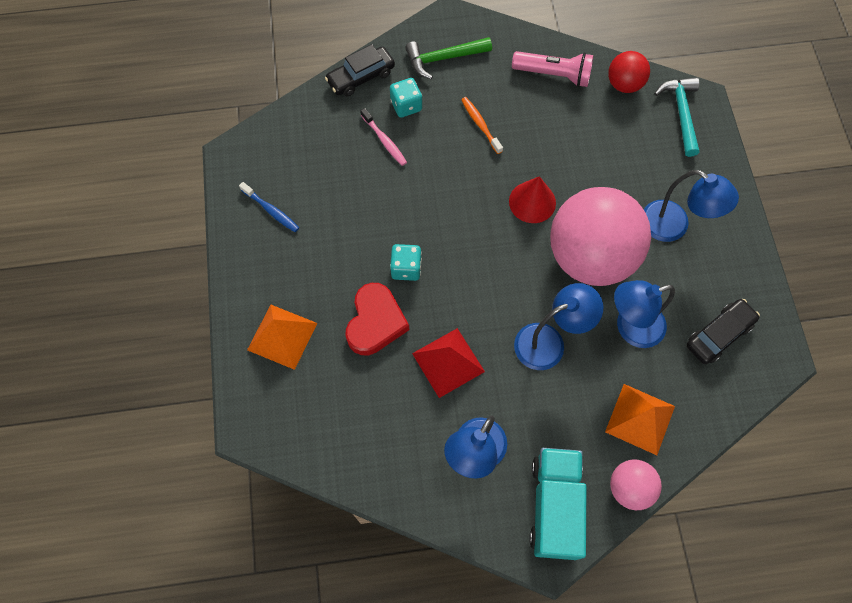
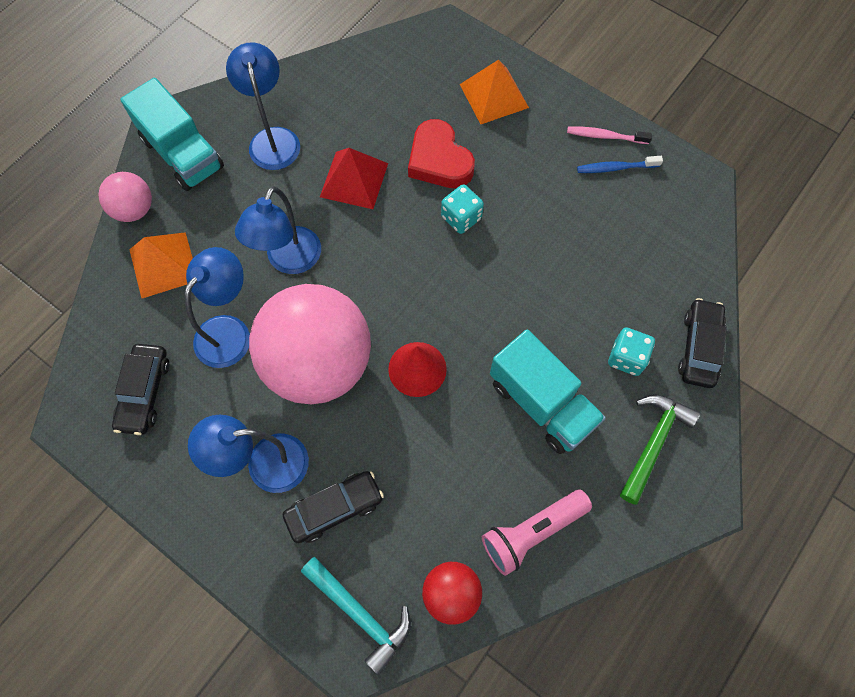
camera: 135 degrees right, 0 degrees up
(384, 141) = (603, 306): pink toothbrush -> pink toothbrush (605, 136)
(480, 124) = (541, 403): orange toothbrush -> turquoise truck
(651, 171) = (334, 508): none -> black car

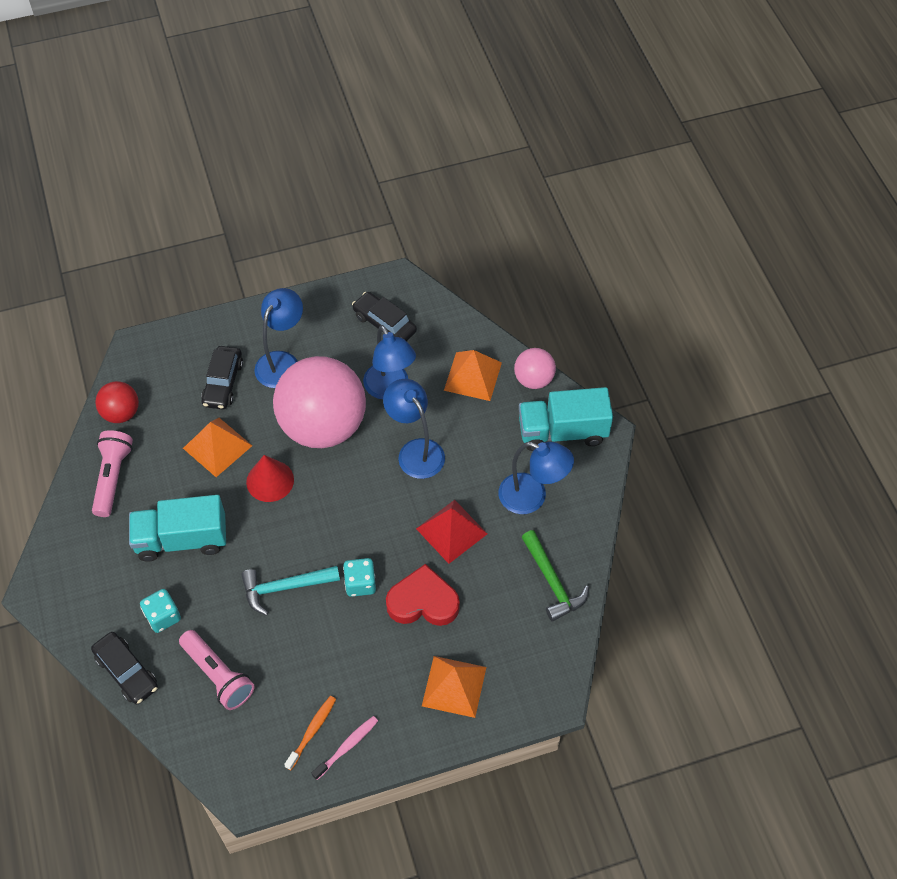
camera: 125 degrees right, 10 degrees down
(360, 614) = (153, 363): turquoise hammer -> turquoise hammer (284, 588)
(416, 451) = (217, 447): none -> orange pyramid
(615, 168) = (312, 731): blue toothbrush -> orange toothbrush
(635, 270) = (218, 675): none -> pink flashlight
(653, 442) = (96, 589): green hammer -> green hammer (552, 582)

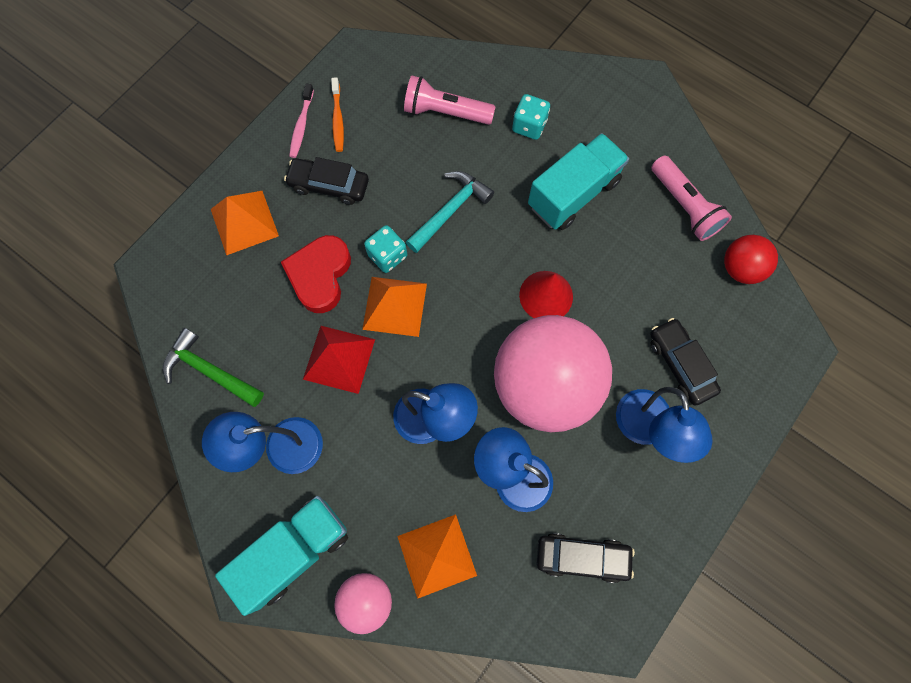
camera: 145 degrees right, 15 degrees up
(127, 672) = (518, 72): black car -> black car (329, 185)
(217, 447) = (623, 296): orange pyramid -> orange pyramid (394, 306)
(423, 601) = (320, 275): red heart -> red heart turned 135 degrees clockwise

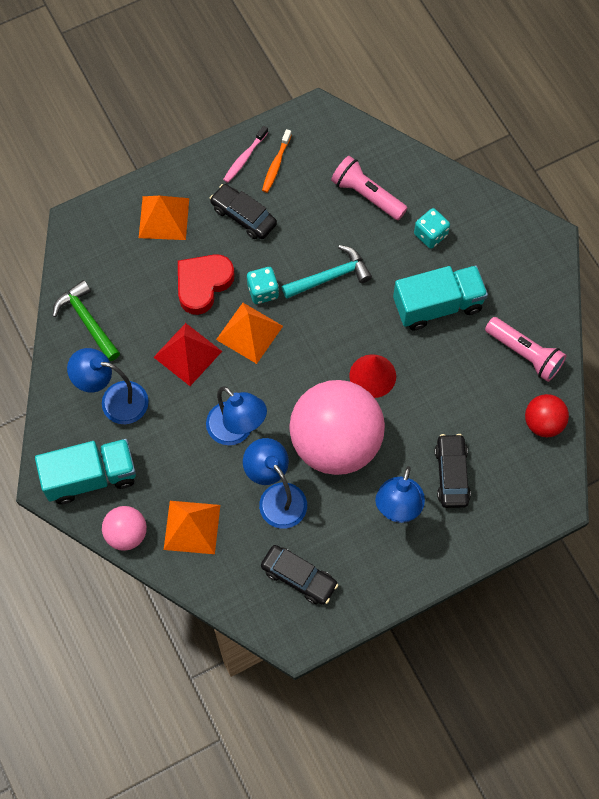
camera: 25 degrees right, 5 degrees down
(684, 206) = (524, 354): pink flashlight -> pink flashlight turned 45 degrees counterclockwise

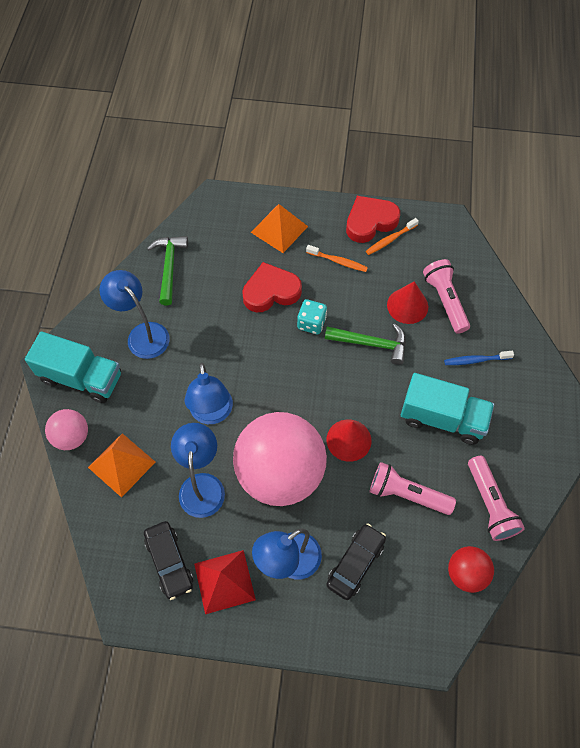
camera: 35 degrees right, 5 degrees down
(188, 354) = (221, 334): red pyramid -> red pyramid (224, 581)
(243, 216) = (338, 261): black car -> orange toothbrush
(244, 158) = (370, 222): pink toothbrush -> red heart
(249, 332) = (278, 347): orange pyramid -> none
(330, 276) = (371, 344): turquoise hammer -> green hammer
(337, 220) = (407, 305): none -> red cone
(430, 235) = (475, 360): turquoise dice -> blue toothbrush
(453, 390) = (407, 494): none -> pink flashlight

